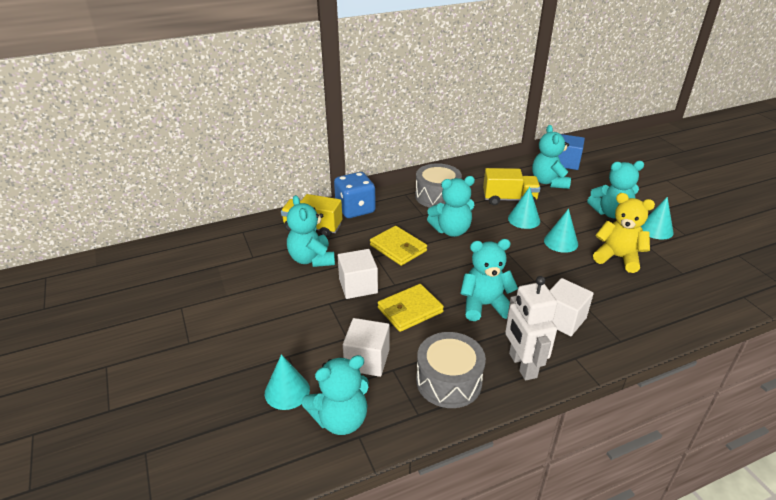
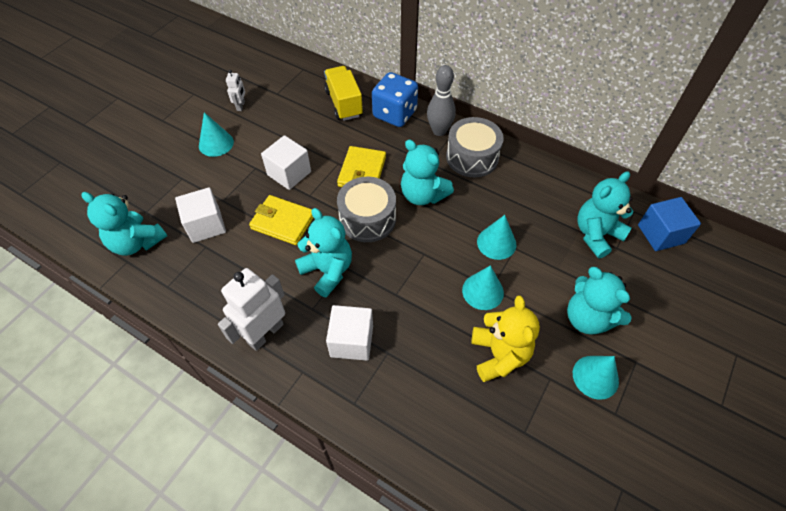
camera: 55 degrees right, 20 degrees up
(240, 283) = (241, 106): none -> white robot
(287, 391) = (147, 198): turquoise cone -> turquoise cone (216, 143)
(311, 259) = (301, 127): turquoise teddy bear -> none
(396, 198) = (439, 131): none -> grey bowling pin
(448, 381) = (214, 289): grey drum -> grey drum (367, 219)
(509, 199) = (523, 215): yellow truck -> none

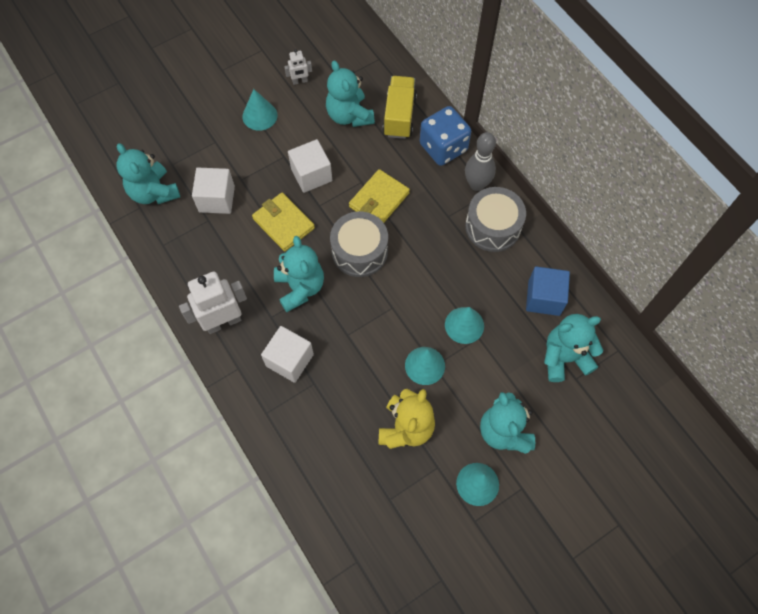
camera: 25 degrees right, 10 degrees up
(241, 106) = (300, 81): white robot -> white robot turned 45 degrees clockwise
(423, 195) = (423, 248): turquoise teddy bear -> turquoise teddy bear (349, 115)
(661, 234) = (629, 384): blue cube -> blue cube (544, 298)

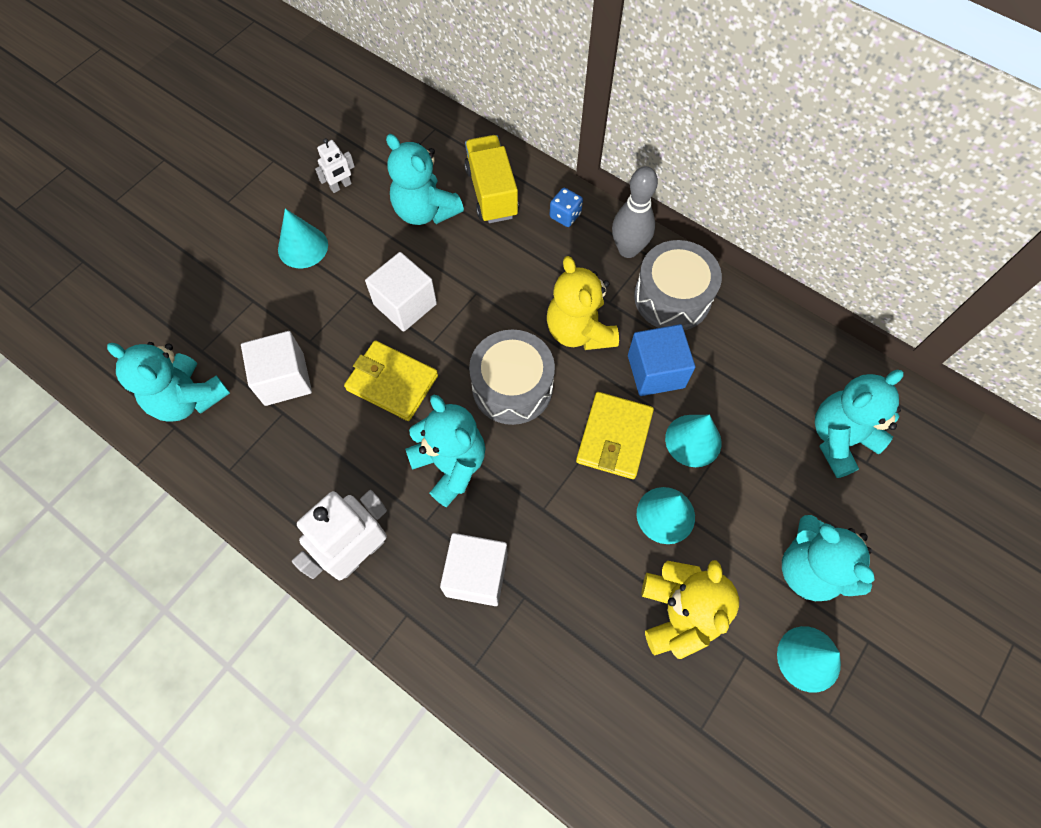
camera: 20 degrees left, 0 degrees up
(379, 200) = (510, 309): yellow wallet -> yellow wallet (614, 437)
(419, 229) = (579, 331): none -> yellow teddy bear
(443, 147) = (565, 215): blue dice -> blue dice, size x0.48
(544, 298) = (778, 369): blue cube -> blue cube (656, 371)

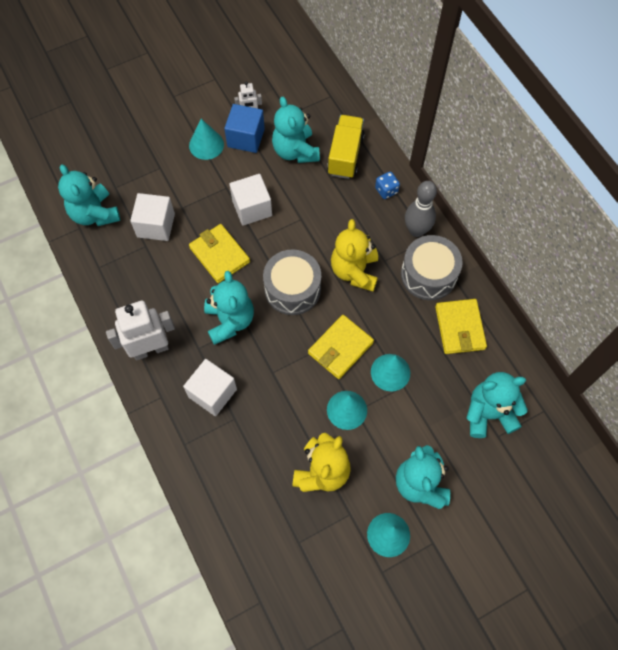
camera: 25 degrees right, 0 degrees up
(656, 371) = (390, 318): blue cube -> blue cube (246, 138)
(745, 347) = (460, 328): none -> yellow wallet

